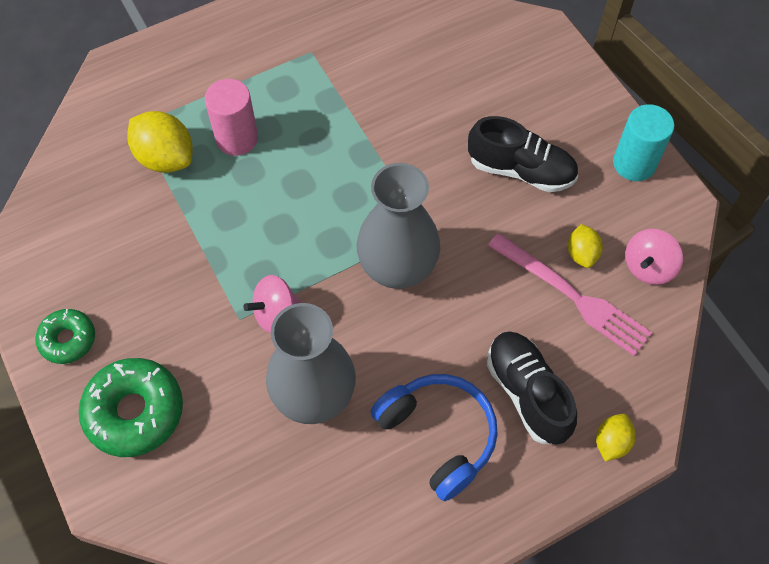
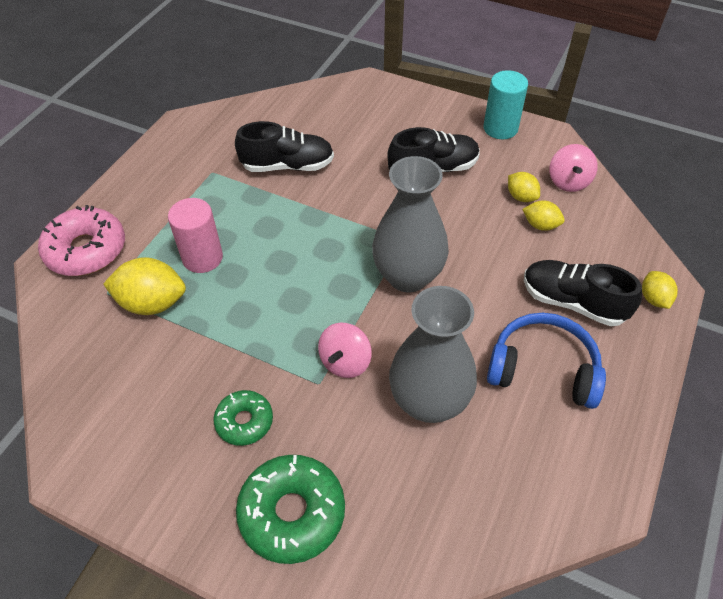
camera: 35 degrees left, 10 degrees down
(68, 340) = (179, 495): green donut -> green donut (244, 421)
(150, 73) = (86, 250): none -> pink donut
(384, 84) = (287, 166): none -> black shoe
(572, 296) = (540, 225): pink fork -> yellow lemon

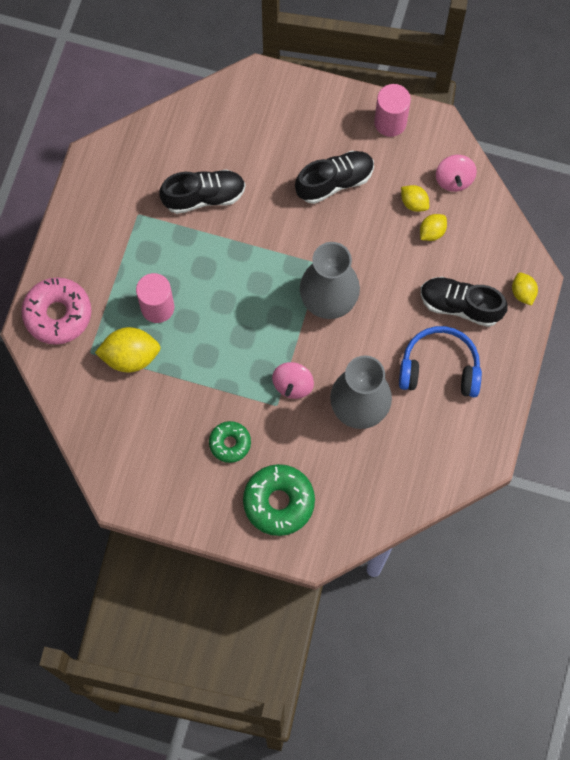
camera: 10 degrees left, 20 degrees up
(500, 128) = (390, 122): turquoise cylinder -> pink cylinder
(540, 225) = (432, 232): yellow lemon -> yellow lemon turned 60 degrees counterclockwise

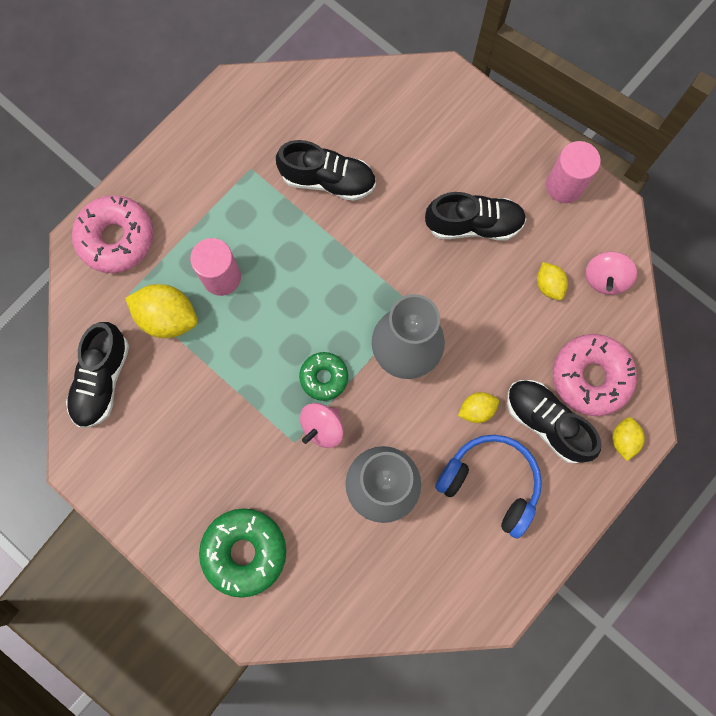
camera: 25 degrees right, 5 degrees up
(103, 426) = (102, 380): none -> black shoe
(230, 443) = (224, 461): green donut -> green donut (324, 377)
(432, 232) = (553, 326): yellow lemon -> yellow lemon (476, 409)
(477, 257) = (590, 377): none -> pink donut

